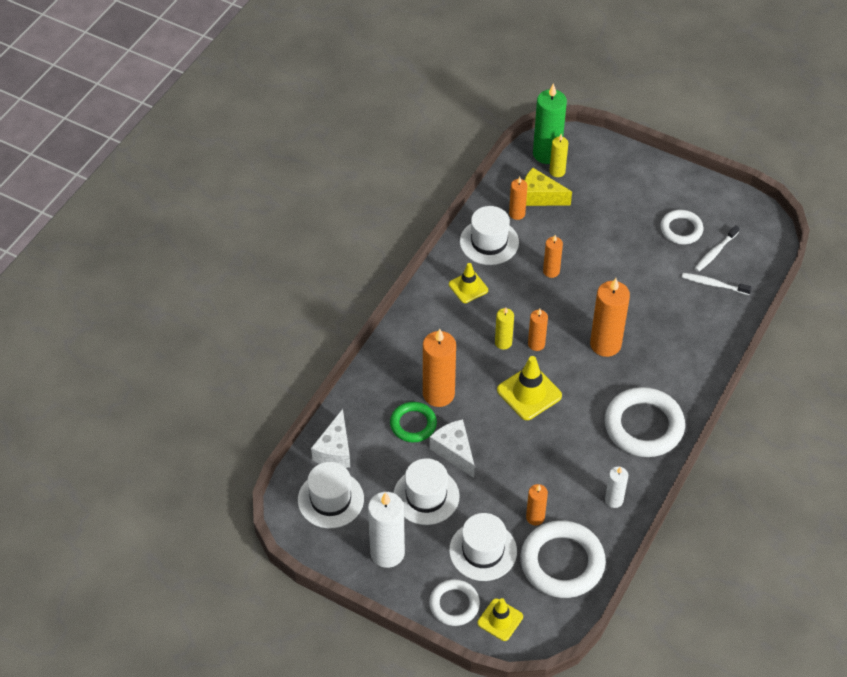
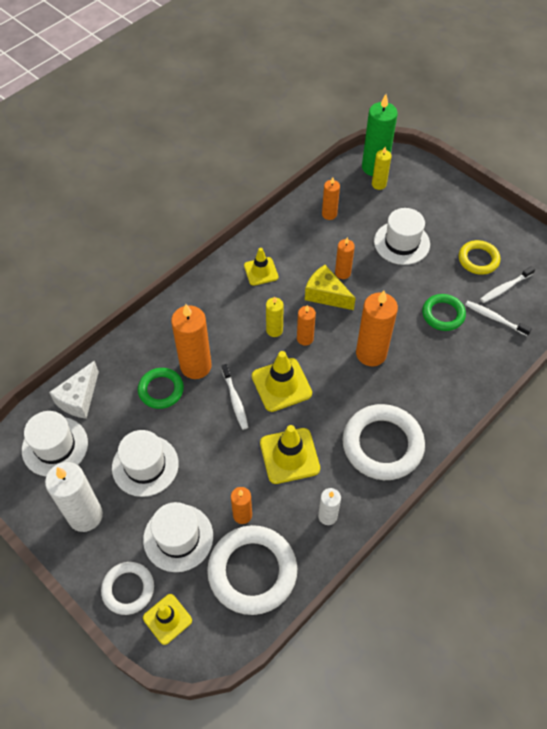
camera: 15 degrees right, 5 degrees up
(454, 451) = (189, 426): white cheese -> none
(489, 242) = (295, 234): white hat -> white hat (401, 243)
(489, 417) = (235, 400): none -> white toothbrush
(539, 197) = (355, 203): yellow cheese -> yellow cheese (326, 295)
(560, 456) = (289, 456): none -> yellow traffic cone
(663, 291) = (443, 314): none -> green ring
(681, 229) = (478, 259): white ring -> yellow ring

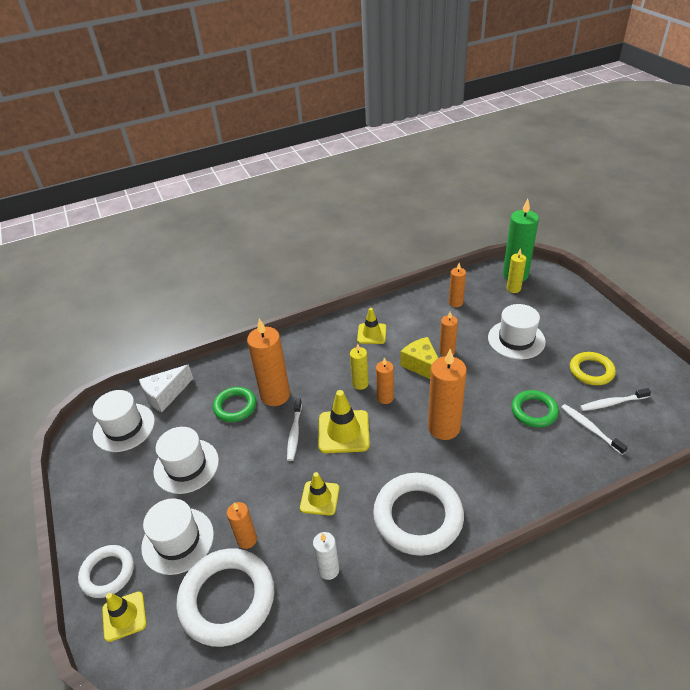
camera: 25 degrees right, 15 degrees down
(85, 515) = (112, 493): white candle -> none
(289, 456) = (319, 498): yellow traffic cone -> yellow traffic cone, size x0.65

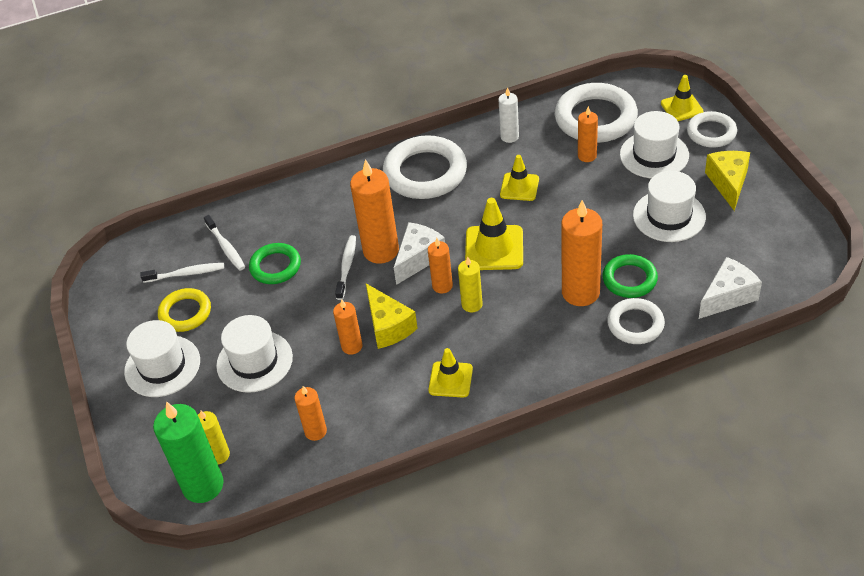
camera: 175 degrees left, 5 degrees up
(119, 503) = (728, 183): none -> yellow cheese
(124, 427) = (764, 257): white hat -> white hat (162, 366)
(239, 373) = (635, 324): none -> white ring
(294, 433) = (551, 248): white toothbrush -> white toothbrush (346, 267)
(409, 421) = (418, 258): none -> white cheese

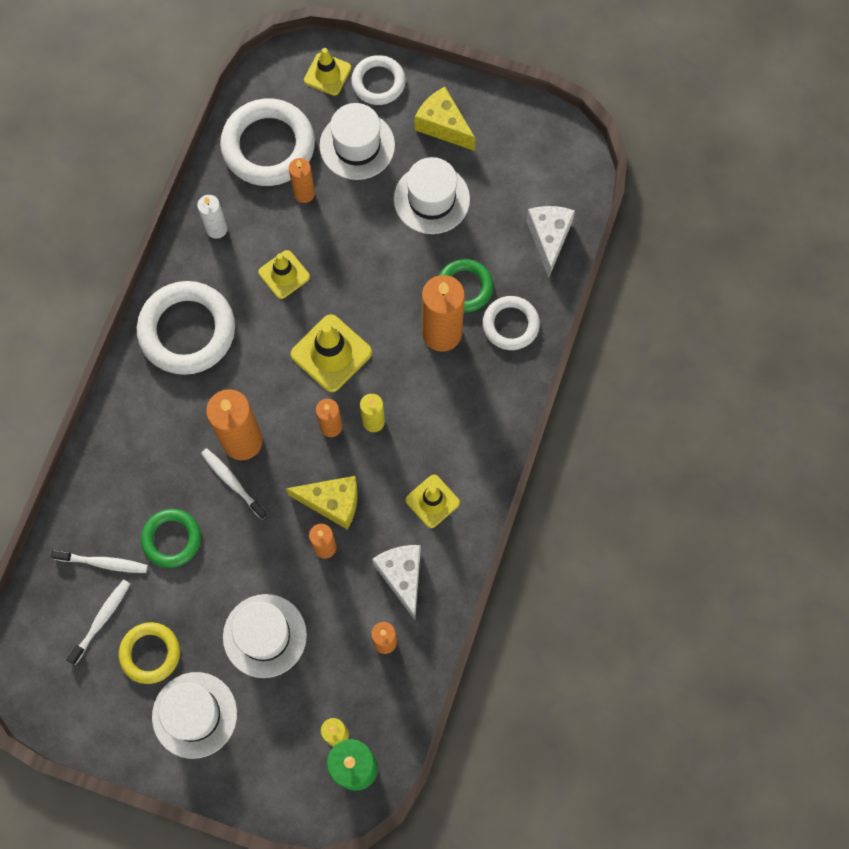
camera: 55 degrees left, 25 degrees up
(418, 258) = (282, 419): white cheese -> white cheese (402, 576)

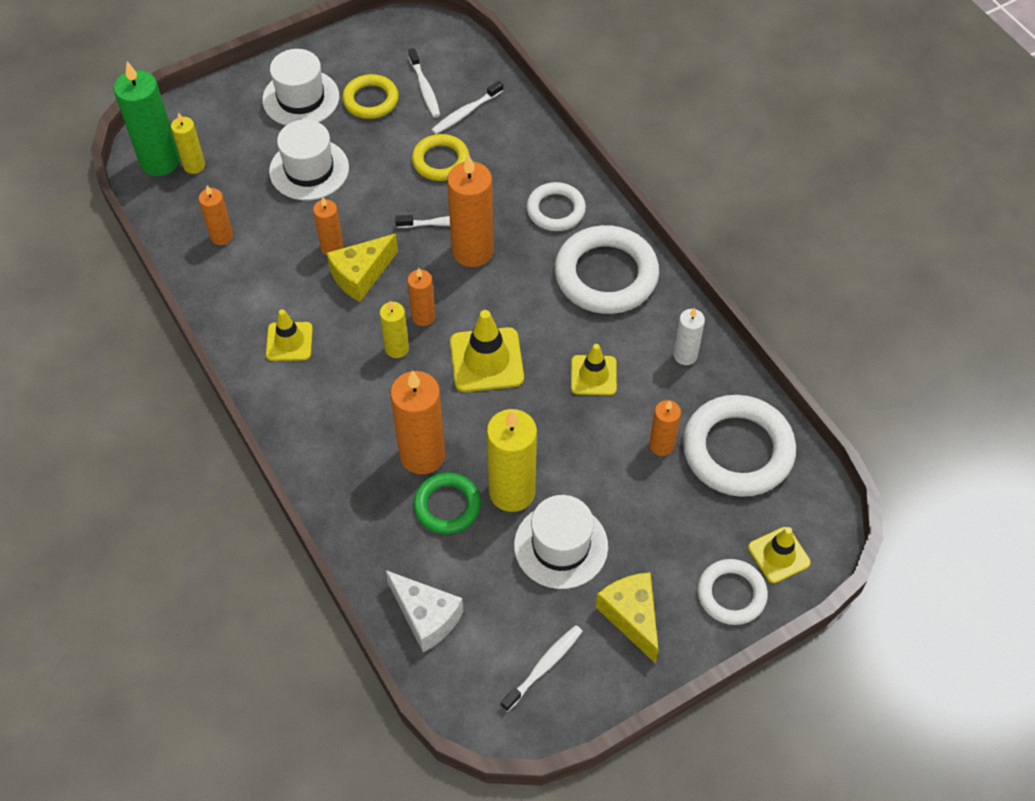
camera: 130 degrees right, 15 degrees down
(172, 539) = (441, 161): green ring -> yellow ring
(357, 145) = (675, 524): white hat -> none
(402, 576) = (255, 280): white cheese -> none
(419, 256) = (512, 492): none -> yellow candle
(443, 126) = (631, 616): yellow cheese -> yellow cheese turned 105 degrees counterclockwise
(510, 325) = (376, 516): white ring -> white ring (555, 210)
(519, 149) = (543, 667): none -> white toothbrush

